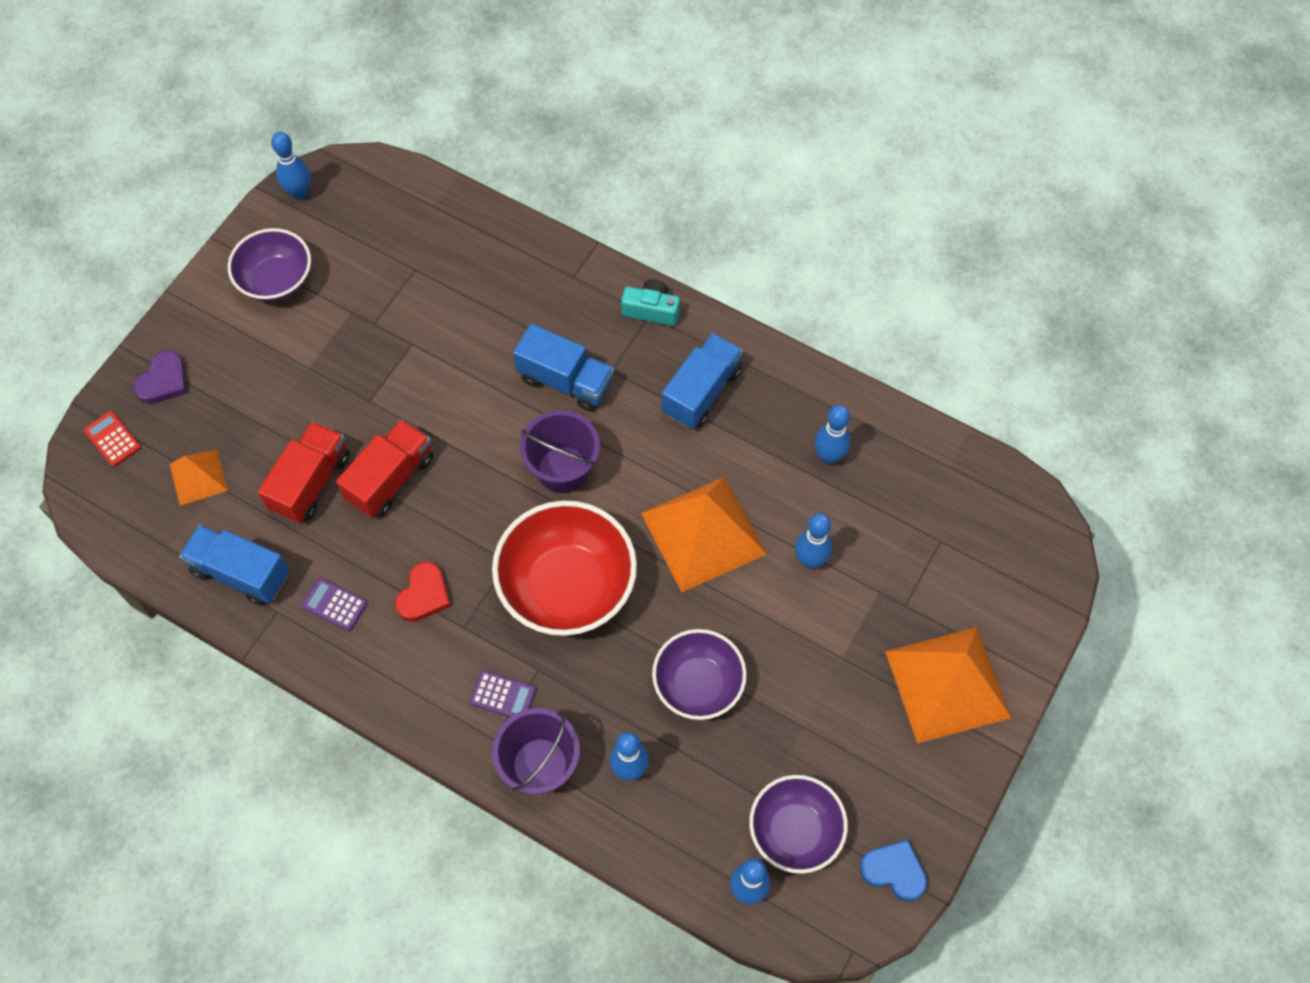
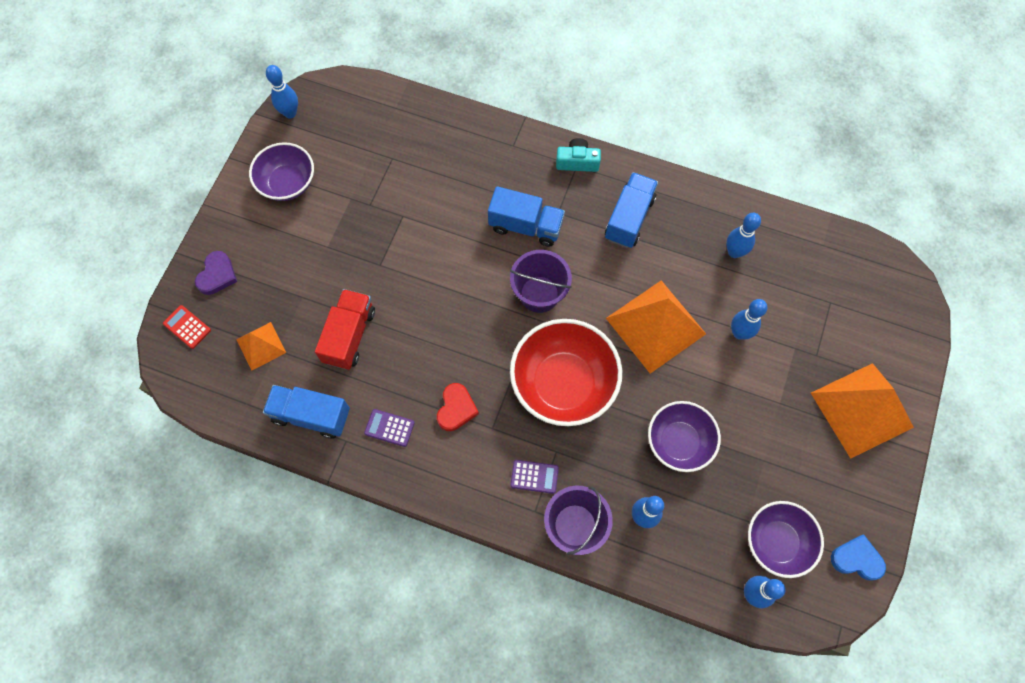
camera: 10 degrees left, 5 degrees up
(391, 479) = (410, 322): red truck -> none

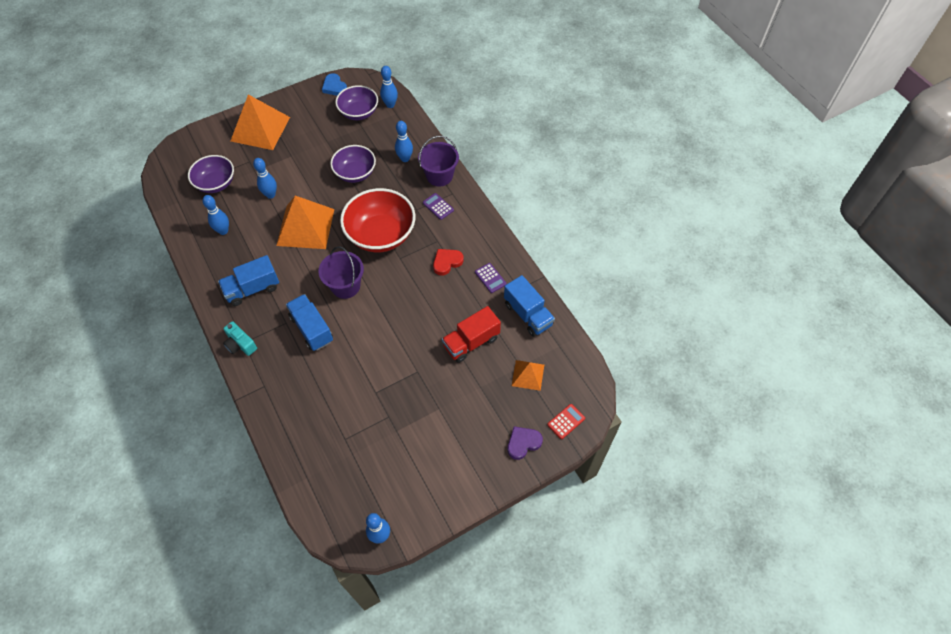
camera: 140 degrees left, 10 degrees down
(187, 327) = (566, 421): red calculator -> red calculator turned 120 degrees counterclockwise
(287, 183) = (427, 476): purple bowl -> purple bowl (216, 183)

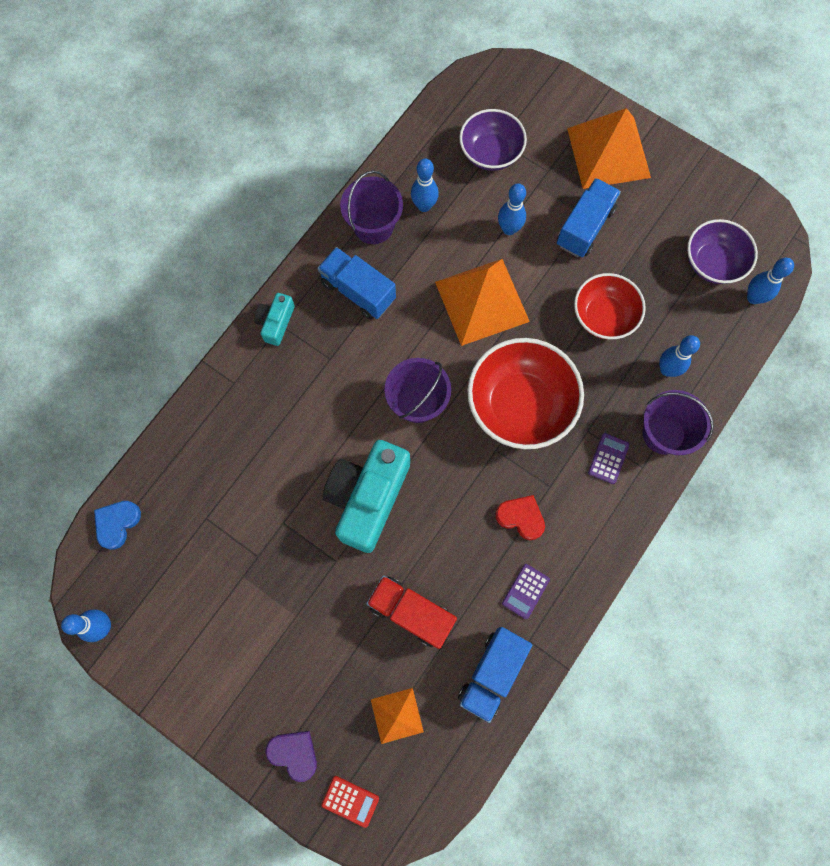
camera: 65 degrees right, 15 degrees up
(216, 263) = (373, 226): none -> purple bucket
(312, 329) = (335, 395): blue truck -> blue truck (584, 227)
(334, 87) = (740, 204): blue heart -> blue heart (117, 523)
(355, 173) = (603, 316): purple bowl -> red bowl
(388, 337) = (367, 498): none -> turquoise camera

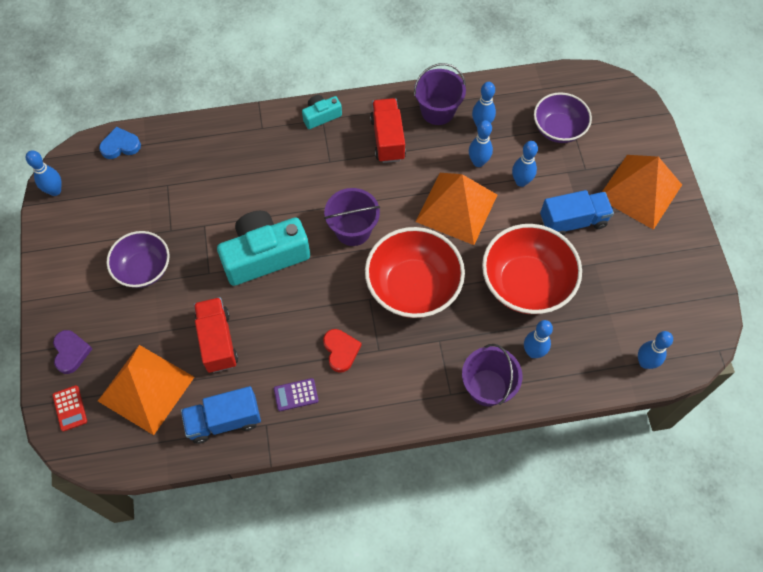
camera: 45 degrees right, 10 degrees down
(358, 291) = (387, 139): blue truck -> red truck
(397, 715) = (146, 389): orange pyramid -> orange pyramid, size x1.90
(456, 243) = (478, 162): none -> blue bowling pin
(603, 316) = (526, 283): red bowl -> red bowl, size x1.56
(608, 458) = (434, 368): purple calculator -> none
(712, 263) = (639, 316): purple bowl -> purple bowl (144, 269)

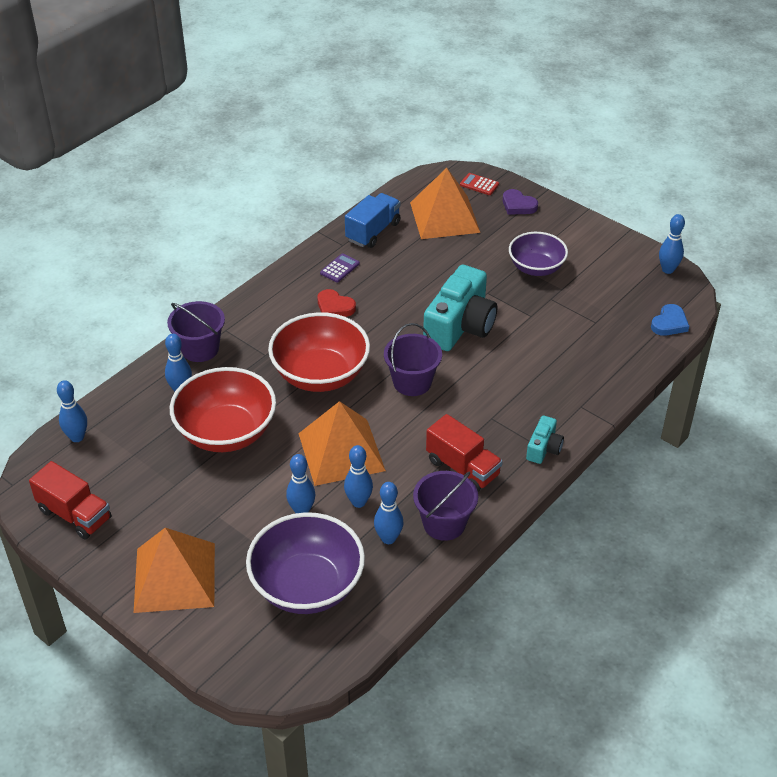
camera: 140 degrees right, 20 degrees down
(217, 341) = (429, 263): red truck -> red truck (75, 514)
(558, 129) = (307, 586): purple bowl -> purple bowl, size x1.56
(573, 221) = (223, 507): blue truck -> none

